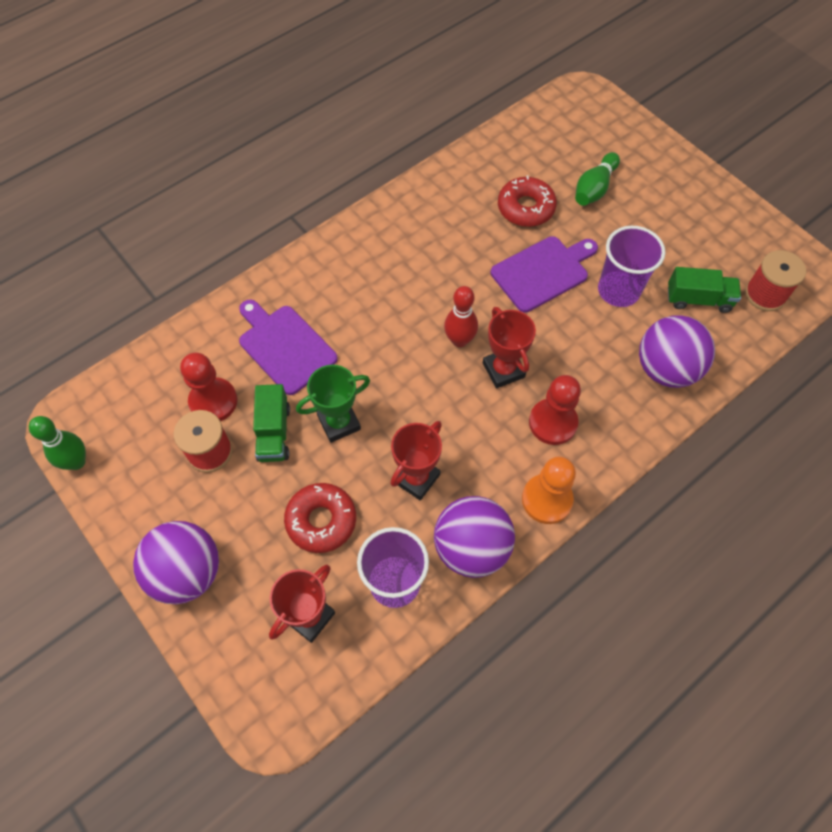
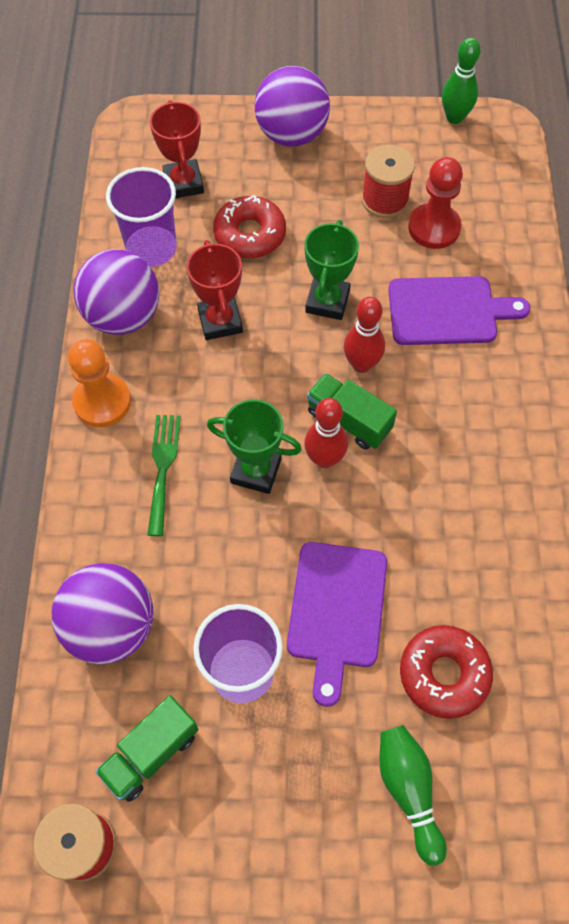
camera: 130 degrees right, 0 degrees up
(274, 432) = (362, 251): green truck -> green truck (349, 420)
(372, 367) = (361, 364): none -> red bowling pin
(503, 370) = (256, 471): red trophy -> green trophy
(553, 422) = (163, 467): red pawn -> green fork

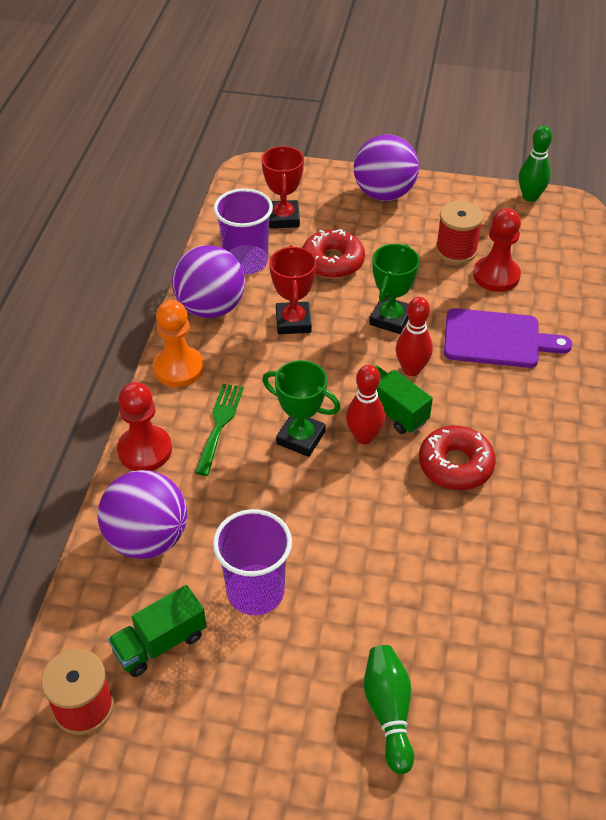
camera: 10 degrees right, 15 degrees down
(85, 514) = (145, 450): none -> red pawn
(336, 611) = (350, 556): purple cutting board -> none
(444, 674) = (440, 622): red donut -> red donut (455, 465)

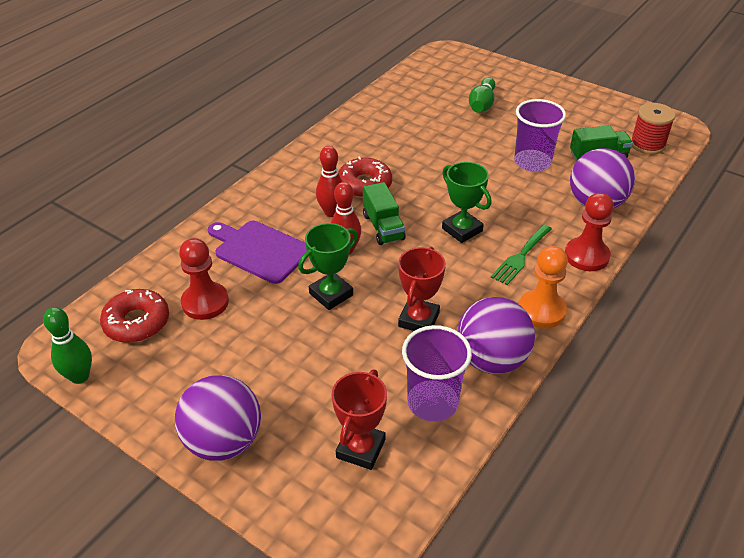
camera: 155 degrees left, 5 degrees down
(332, 262) = (343, 370): red donut -> red donut (137, 322)
(364, 437) = (415, 217): red bowling pin -> red bowling pin (331, 212)
(456, 250) = (214, 340): red spool -> none

